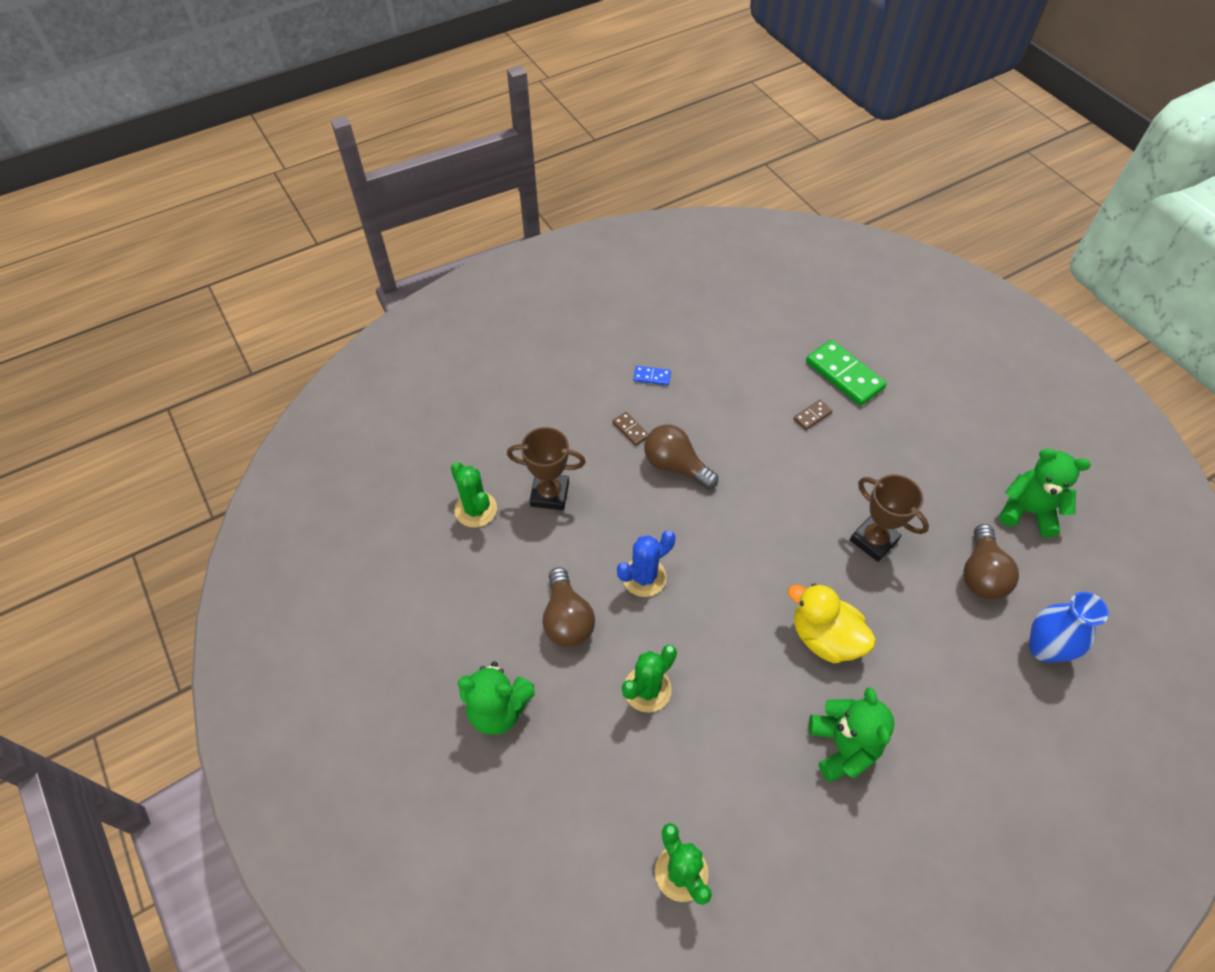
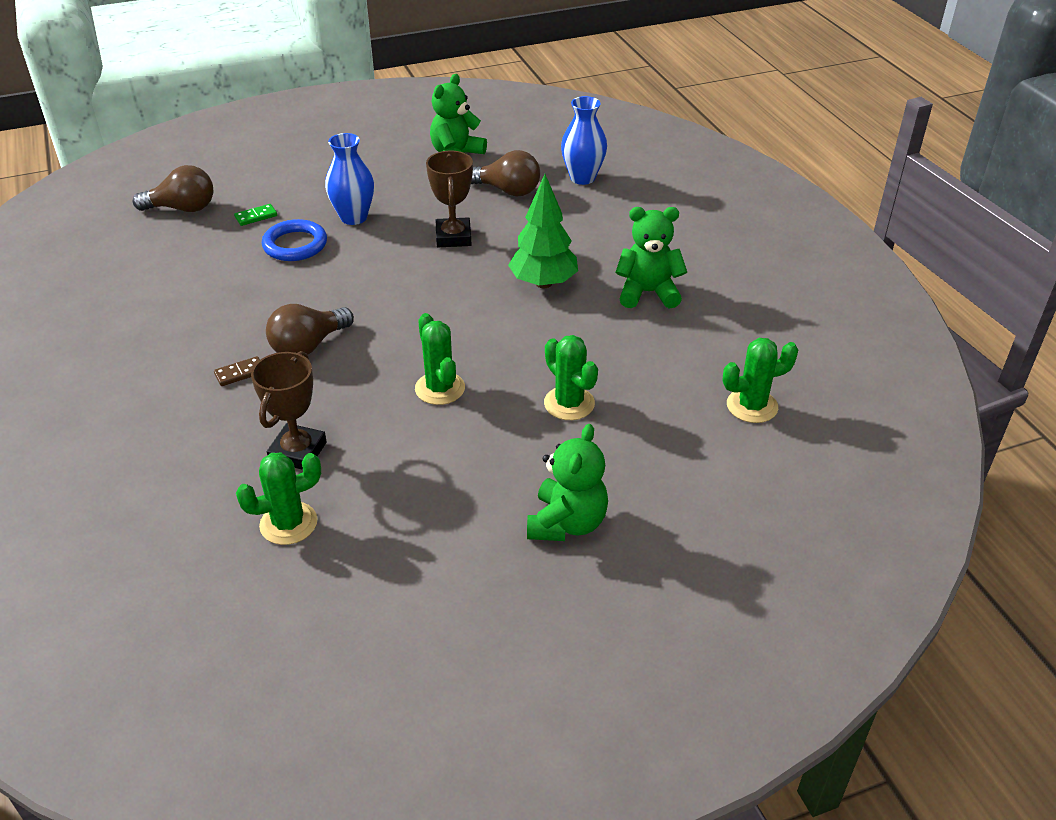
camera: 80 degrees left, 15 degrees down
(567, 619) = (472, 454): brown light bulb -> brown light bulb (183, 208)
(644, 577) = (440, 388): blue cactus -> green cactus
(652, 377) = (172, 346): blue domino -> none
(812, 416) = (295, 245): brown domino -> blue ring
(824, 637) = (543, 283): yellow duck -> green tree
(844, 375) = (256, 216): green domino -> green domino, size x0.48
(873, 449) = (353, 217): none -> blue vase
(873, 540) = (453, 237): brown trophy -> brown trophy turned 60 degrees counterclockwise

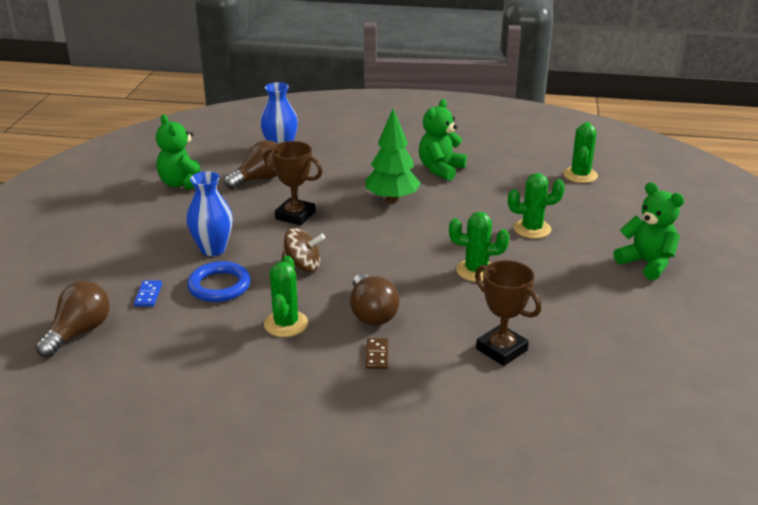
camera: 60 degrees left, 10 degrees down
(256, 216) = (148, 295): green domino -> blue domino
(288, 523) = (581, 373): green cactus -> green cactus (286, 324)
(362, 276) = (303, 266): none -> brown spinning top

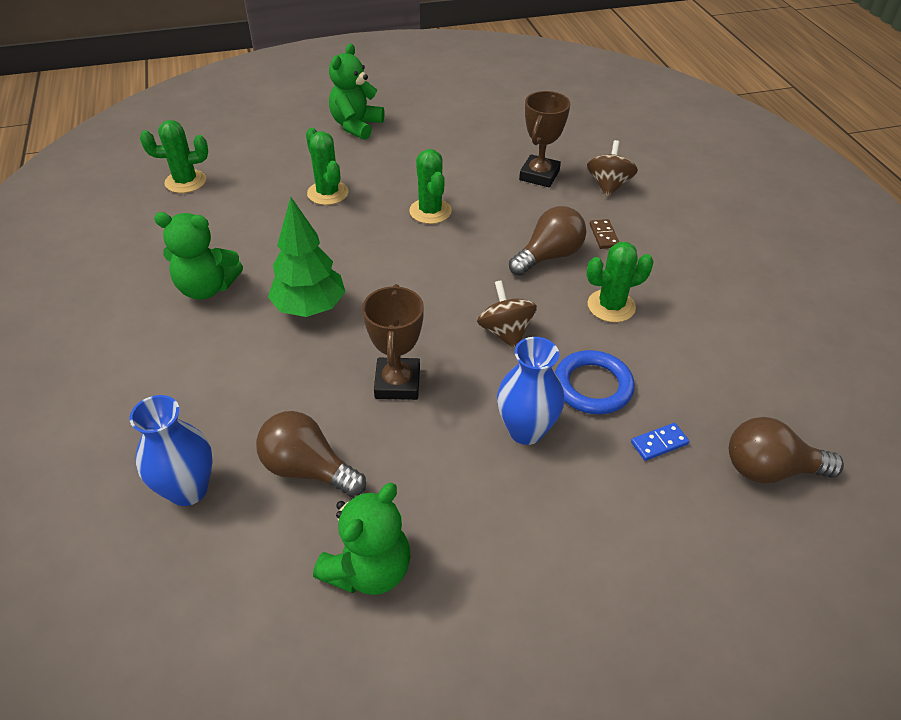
camera: 115 degrees left, 15 degrees up
(377, 355) = (604, 236): brown domino -> brown domino turned 75 degrees counterclockwise
(457, 391) = (608, 185): none -> brown spinning top

